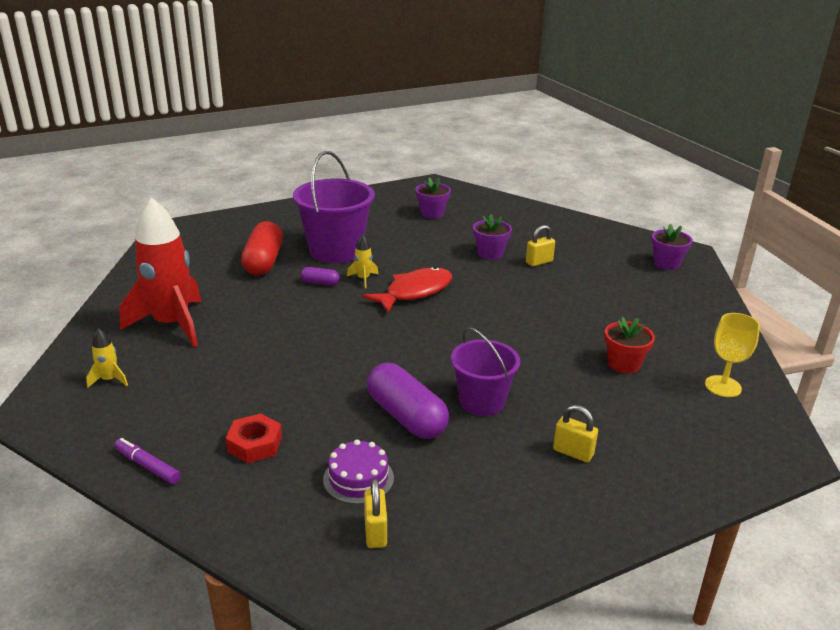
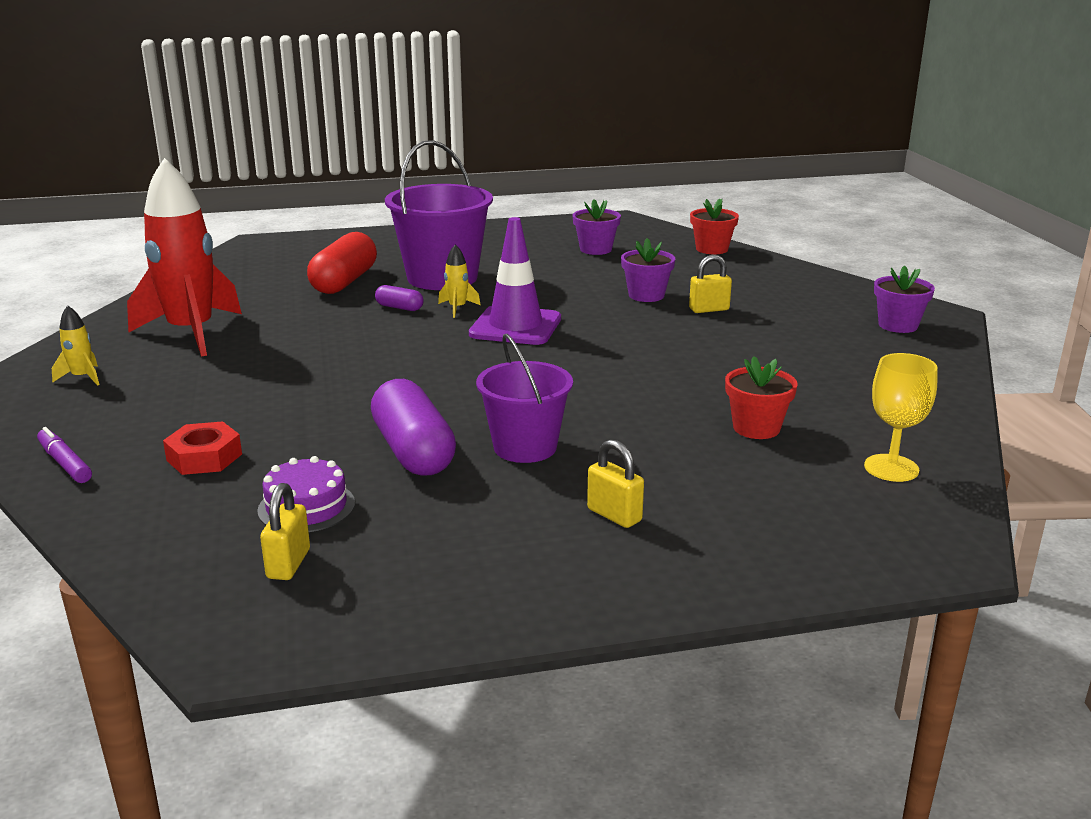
camera: 15 degrees right, 5 degrees down
(415, 292) = (515, 326): red fish -> purple traffic cone
(512, 206) = (711, 249): none -> red flower pot

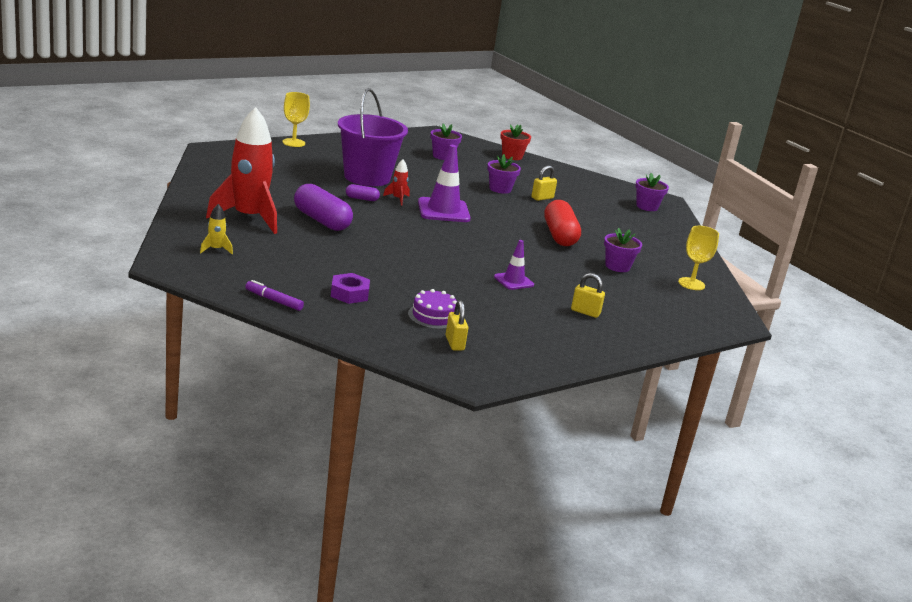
camera: 25 degrees left, 0 degrees up
(204, 457) = (349, 294): red nut -> purple nut
(344, 282) = (307, 180): red capsule -> red capsule (559, 236)
(384, 233) = (293, 143): none -> yellow goblet
(413, 451) = (458, 285): purple capsule -> purple capsule (321, 220)
(457, 308) = (397, 199): yellow rocket -> red rocket
(525, 447) = (513, 281): purple bucket -> purple traffic cone
(756, 428) = (617, 266): red flower pot -> purple flower pot

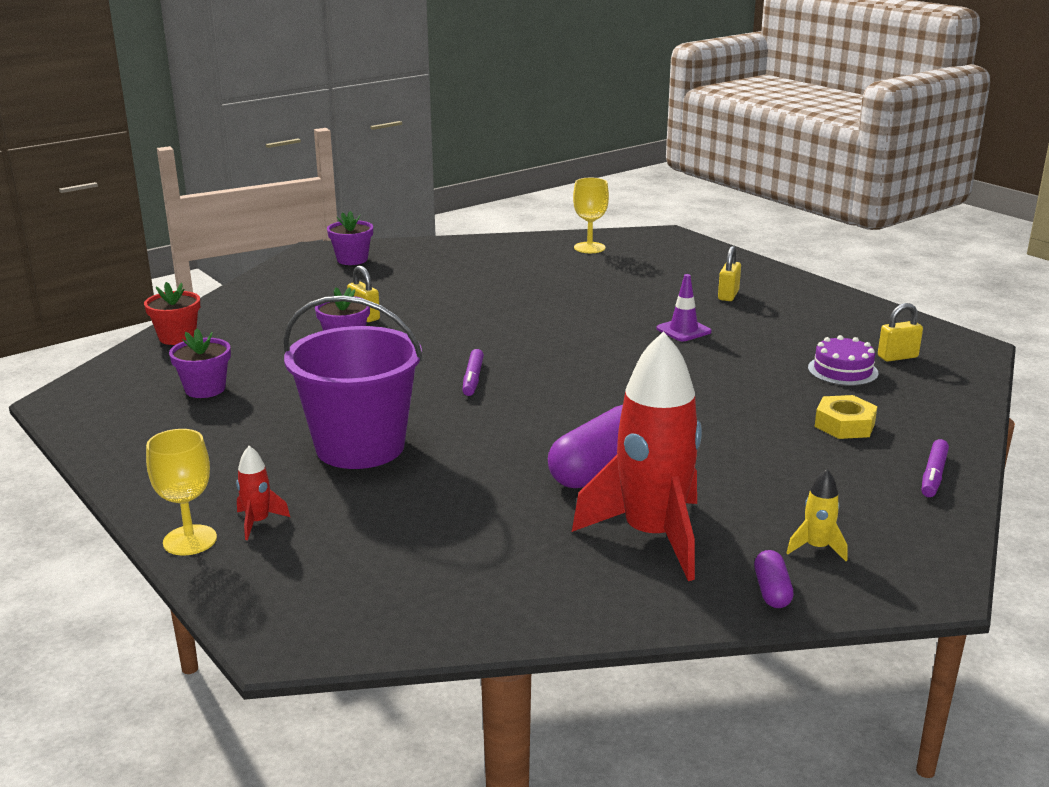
camera: 90 degrees left, 0 degrees up
(349, 294) = (844, 425): purple nut -> yellow nut
(362, 199) = (472, 443): purple capsule -> purple capsule (772, 591)
(397, 199) = (449, 414): red rocket -> red rocket (258, 522)
(443, 210) = (473, 379): purple traffic cone -> purple marker
(559, 236) = (504, 306): red capsule -> none
(617, 266) = (576, 278): purple flower pot -> none

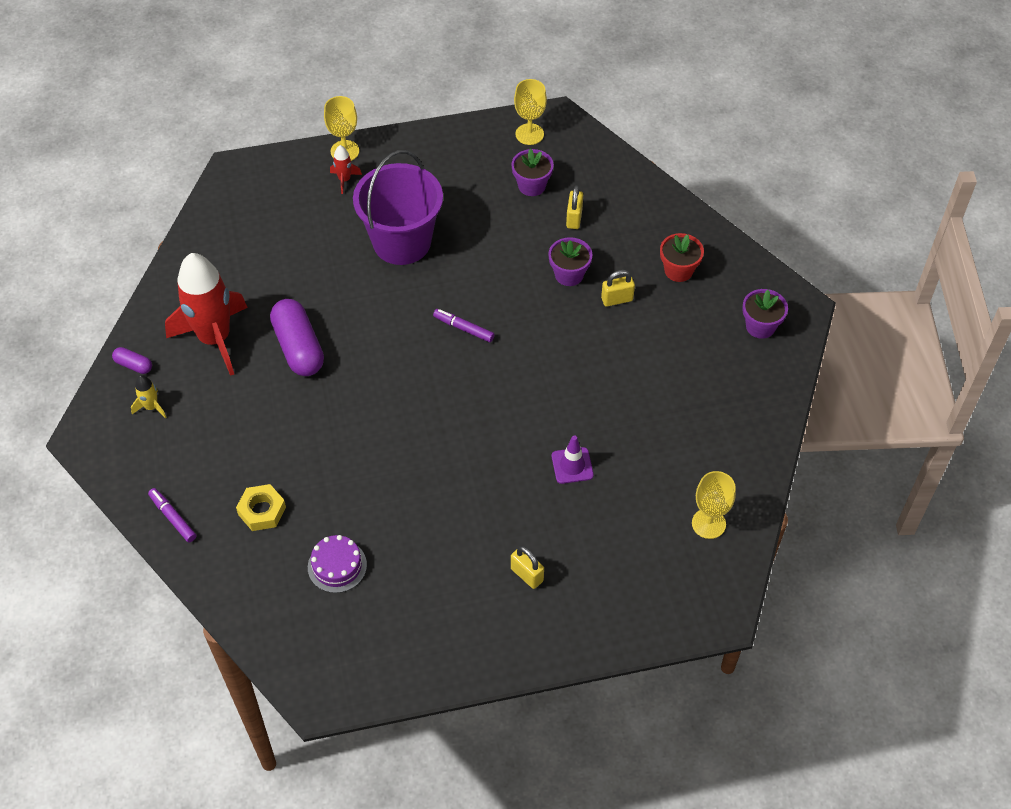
camera: 115 degrees right, 30 degrees up
(102, 409) = (529, 134): none -> yellow goblet
(177, 337) = (632, 185): red flower pot -> red flower pot (678, 270)
(683, 330) = (472, 499): purple traffic cone -> purple traffic cone (572, 465)
(897, 357) = (335, 622): yellow padlock -> yellow padlock (574, 218)

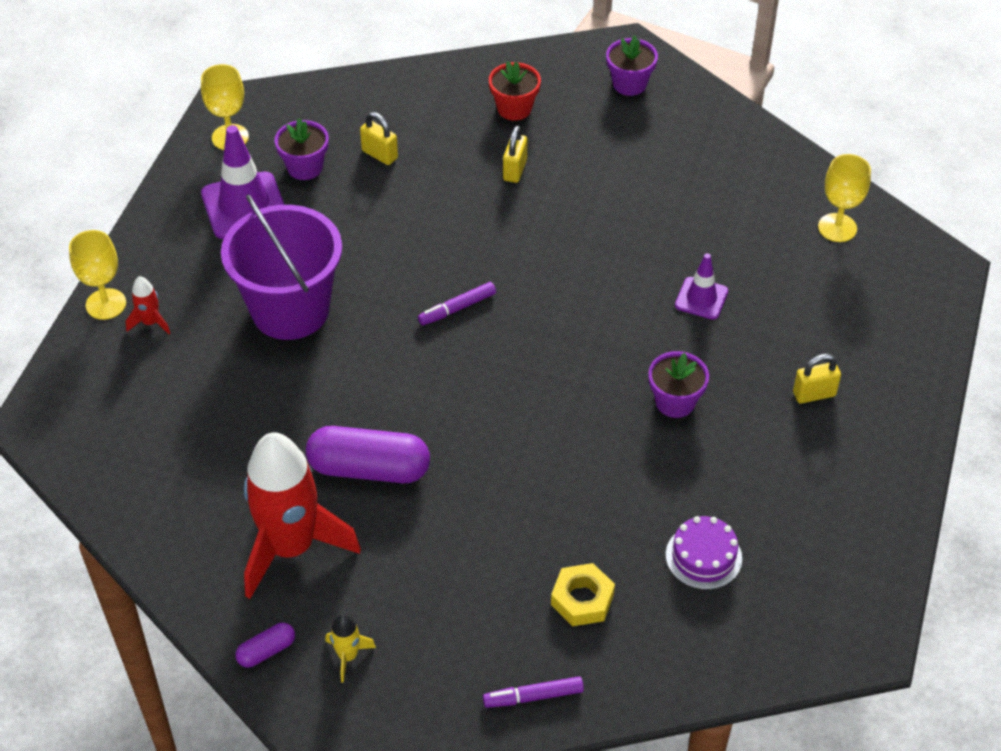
camera: 60 degrees left, 5 degrees down
(474, 173) = (244, 206): none -> purple traffic cone
(569, 274) = (452, 192): purple flower pot -> purple flower pot (675, 402)

